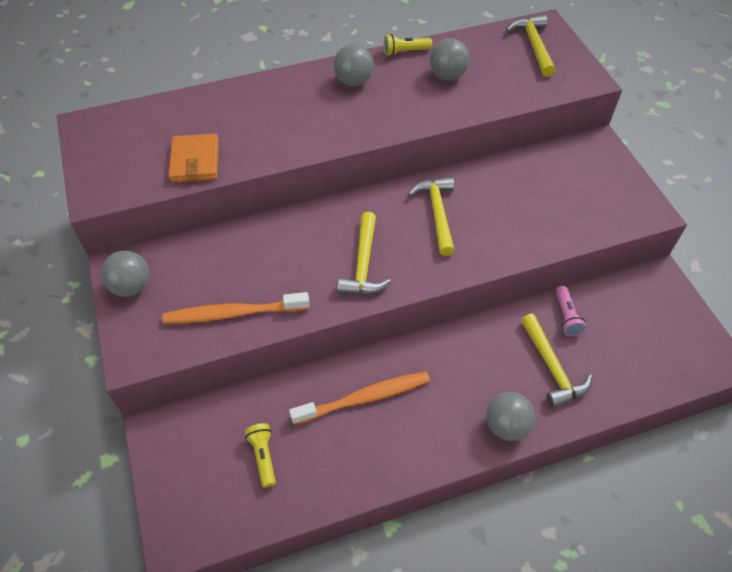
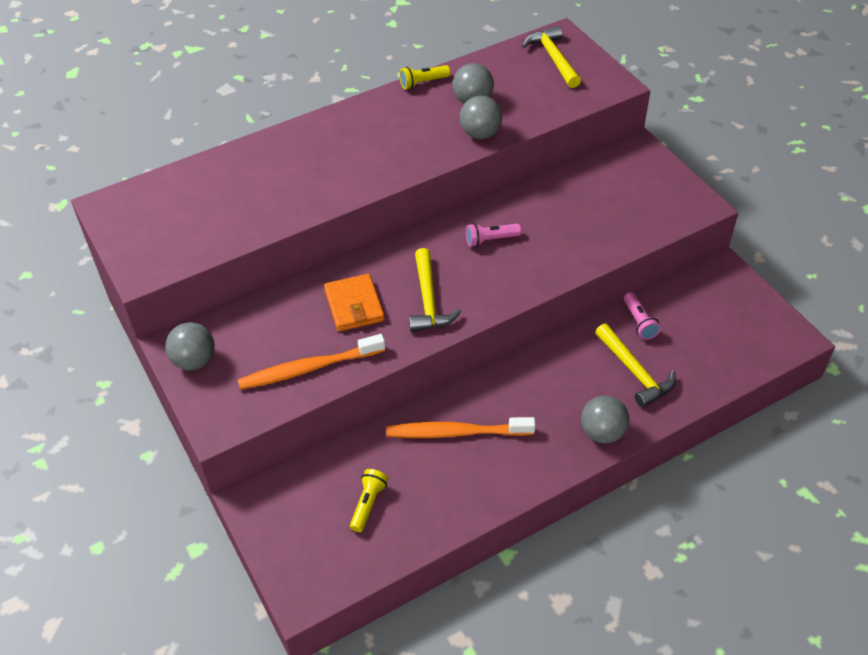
camera: 10 degrees left, 5 degrees down
(195, 161) = (235, 224): orange wallet -> orange wallet (354, 305)
(263, 456) = (368, 504): yellow flashlight -> yellow flashlight turned 45 degrees clockwise
(353, 81) = (378, 120): grey ball -> grey ball (480, 134)
(364, 398) = (456, 432): orange toothbrush -> orange toothbrush turned 150 degrees counterclockwise
(437, 213) = (490, 240): yellow hammer -> pink flashlight

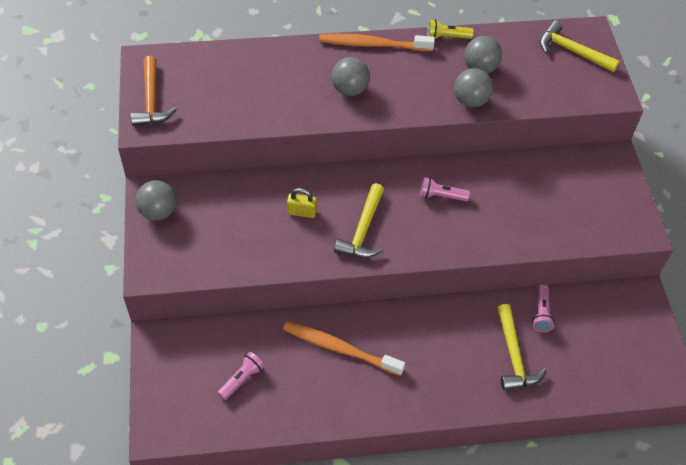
camera: 20 degrees right, 5 degrees up
(136, 242) = (151, 100): none -> orange hammer
(309, 368) = (240, 252): orange toothbrush -> orange toothbrush (373, 44)
(354, 305) = (302, 212): orange wallet -> yellow padlock
(368, 504) = (242, 379): yellow flashlight -> pink flashlight
(553, 58) = (571, 51): yellow hammer -> yellow hammer turned 60 degrees counterclockwise
(602, 432) = (458, 397): grey ball -> grey ball (350, 90)

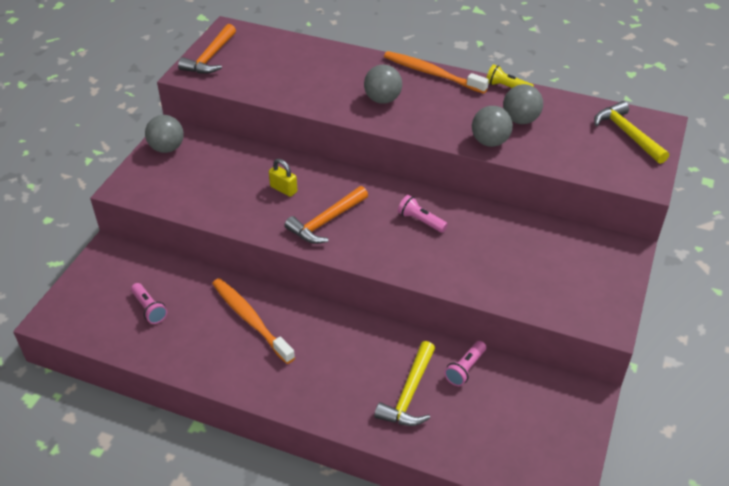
camera: 30 degrees right, 10 degrees down
(242, 379) = (149, 309): pink flashlight -> pink flashlight turned 75 degrees clockwise
(363, 230) = (326, 222): yellow hammer -> orange hammer

